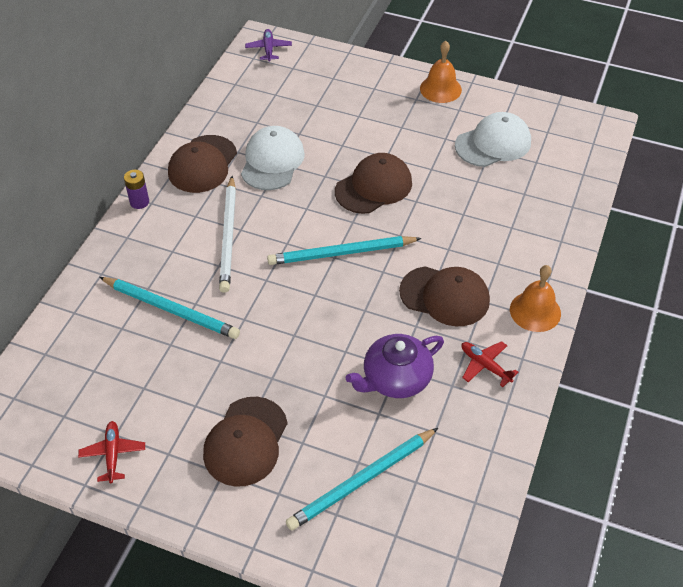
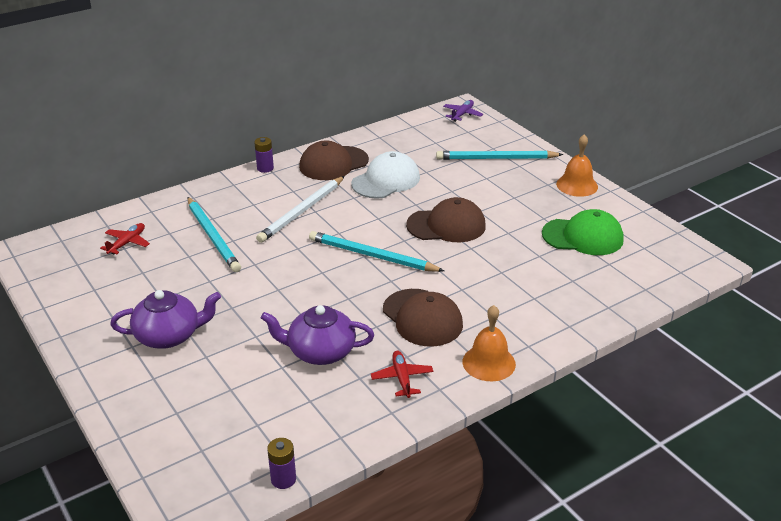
camera: 35 degrees right, 15 degrees down
(113, 454) = (79, 299): red plane -> red plane (127, 243)
(246, 441) = (169, 336): brown cap -> purple teapot
(362, 481) = (219, 402): turquoise pencil -> turquoise pencil (496, 158)
(487, 518) = (283, 479): none -> purple battery
(493, 143) = (583, 237): white cap -> green cap

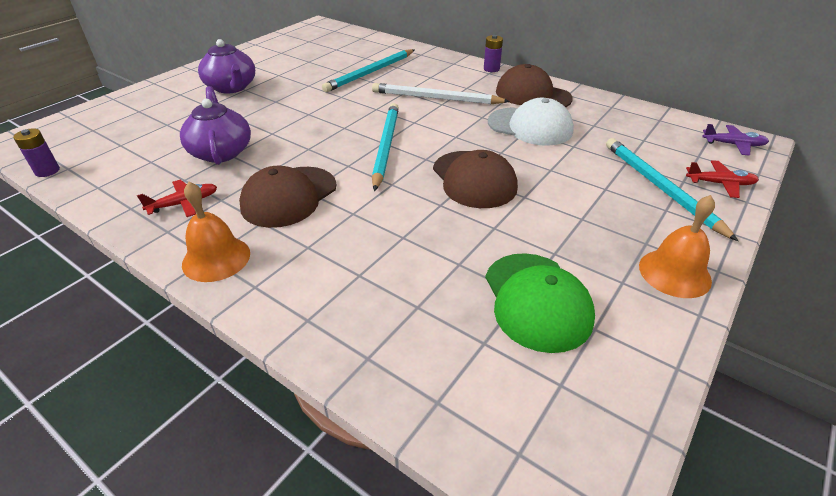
camera: 70 degrees right, 5 degrees up
(127, 243) = (343, 48): red plane -> red plane (720, 184)

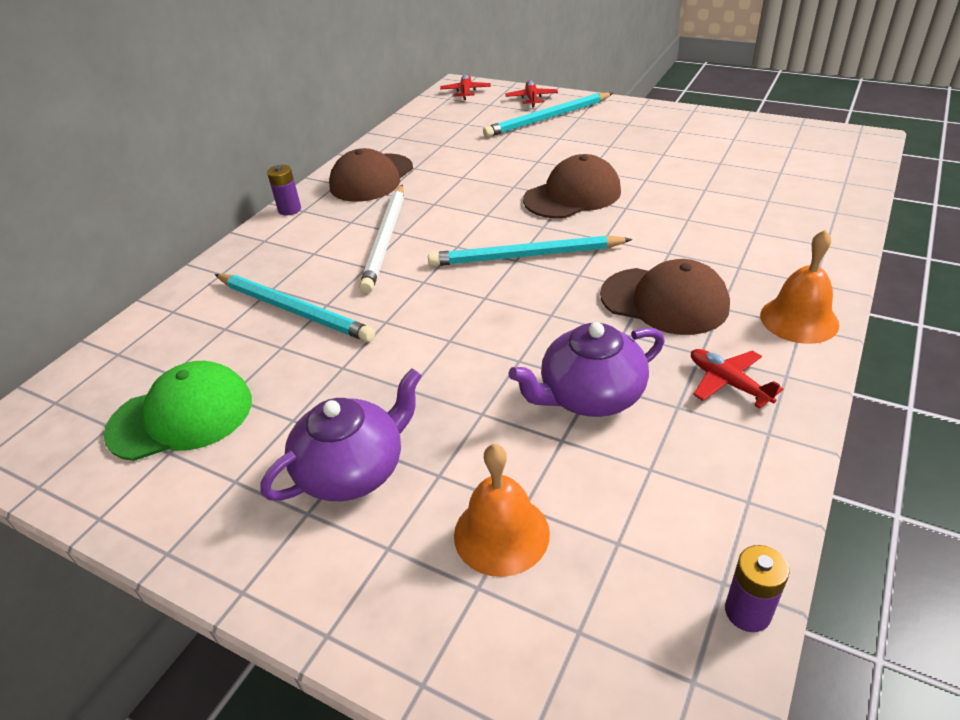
camera: 95 degrees left, 0 degrees up
(530, 126) = (453, 175): white cap -> none
(537, 301) = (723, 157): green cap -> green cap (181, 416)
(674, 273) = (656, 115): orange bell -> orange bell (501, 534)
(733, 145) = (465, 92): purple plane -> red plane

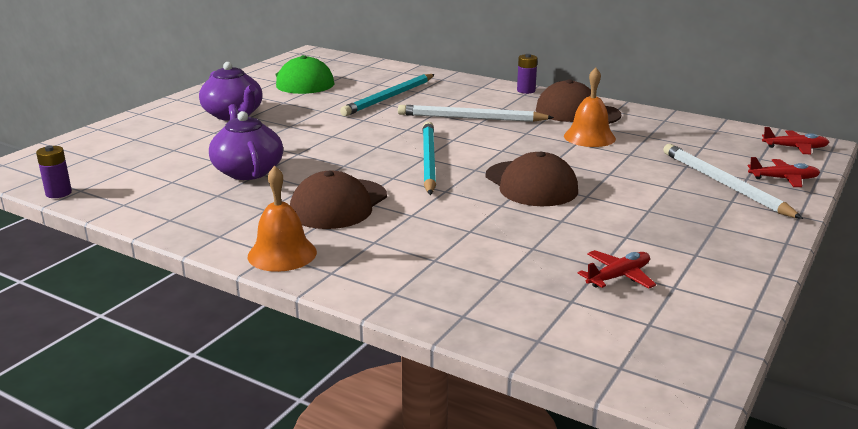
camera: 90 degrees right, 15 degrees down
(501, 534) = (161, 144): orange bell -> orange bell (589, 137)
(548, 118) = (724, 184): turquoise pencil -> white pencil
(728, 383) = (227, 214): red plane -> red plane (618, 277)

